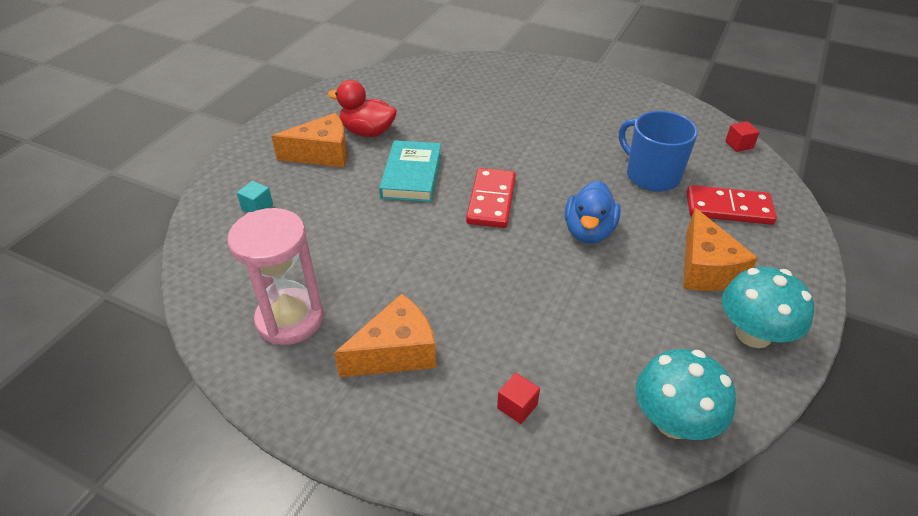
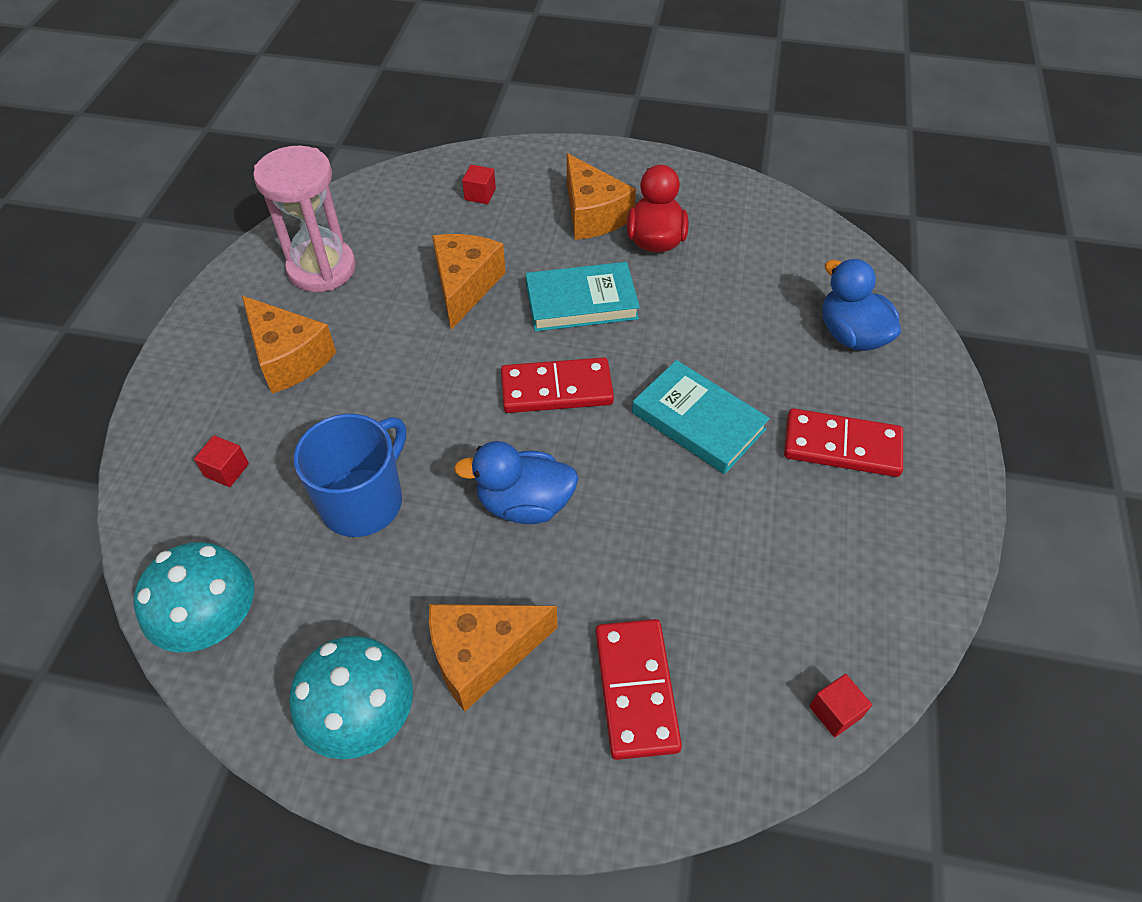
camera: 75 degrees right, 10 degrees up
(257, 207) = (480, 194): turquoise cube -> red cube
(363, 230) = (465, 286): none -> orange cheese
(490, 81) = (851, 335): none -> blue duck
(538, 147) = (698, 421): none -> turquoise book
(571, 103) = (841, 446): none -> red domino
(651, 175) = (684, 573): blue mug -> blue mug (363, 501)

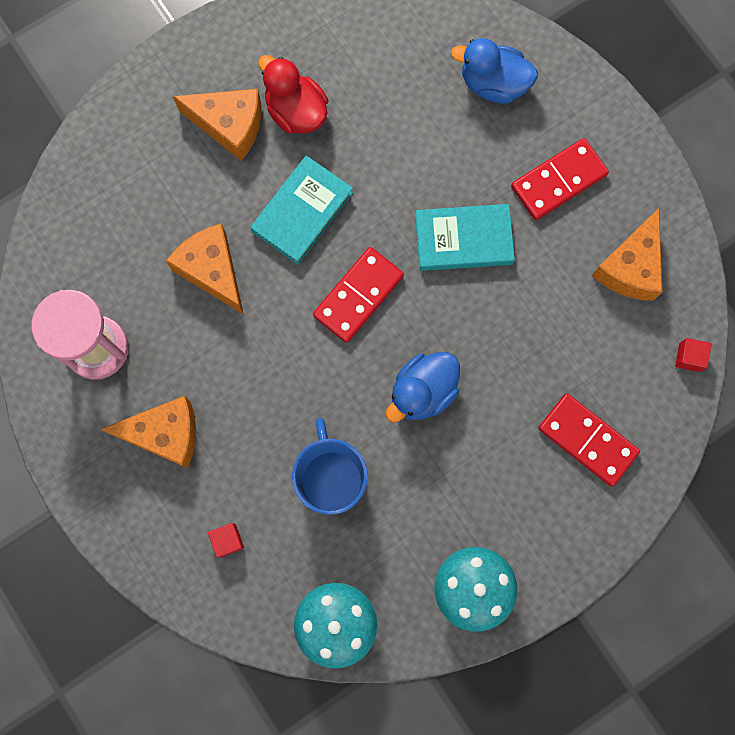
camera: 45 degrees left, 25 degrees up
(480, 194) = (129, 179): red cube -> none
(482, 655) = (495, 499): orange cheese -> orange cheese (630, 267)

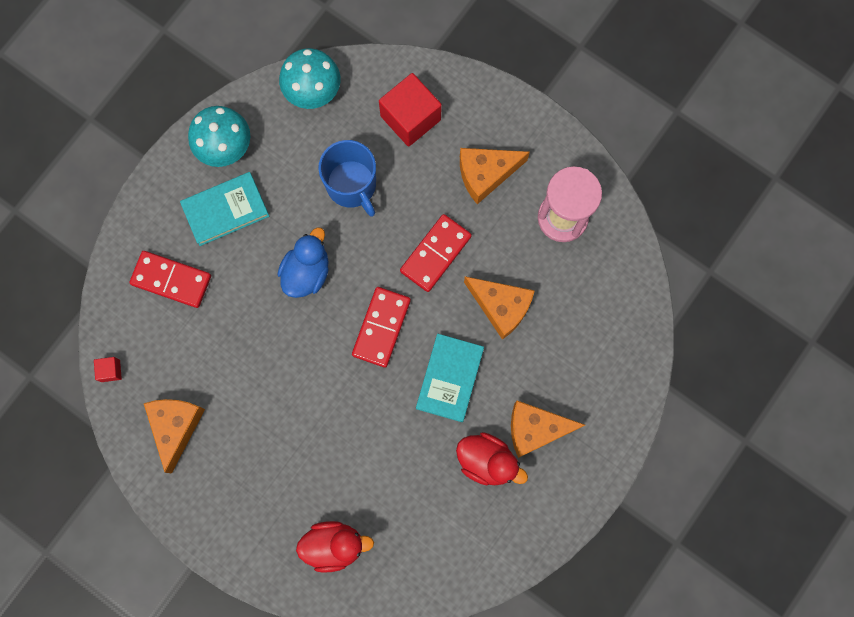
camera: 160 degrees right, 0 degrees up
(227, 540) = (410, 118): red cube -> red cube, size x2.22
(463, 239) = (315, 402): turquoise book -> turquoise book (225, 210)
(493, 83) = (334, 545): blue duck -> red duck
(558, 181) = (254, 478): red domino -> red domino (435, 254)

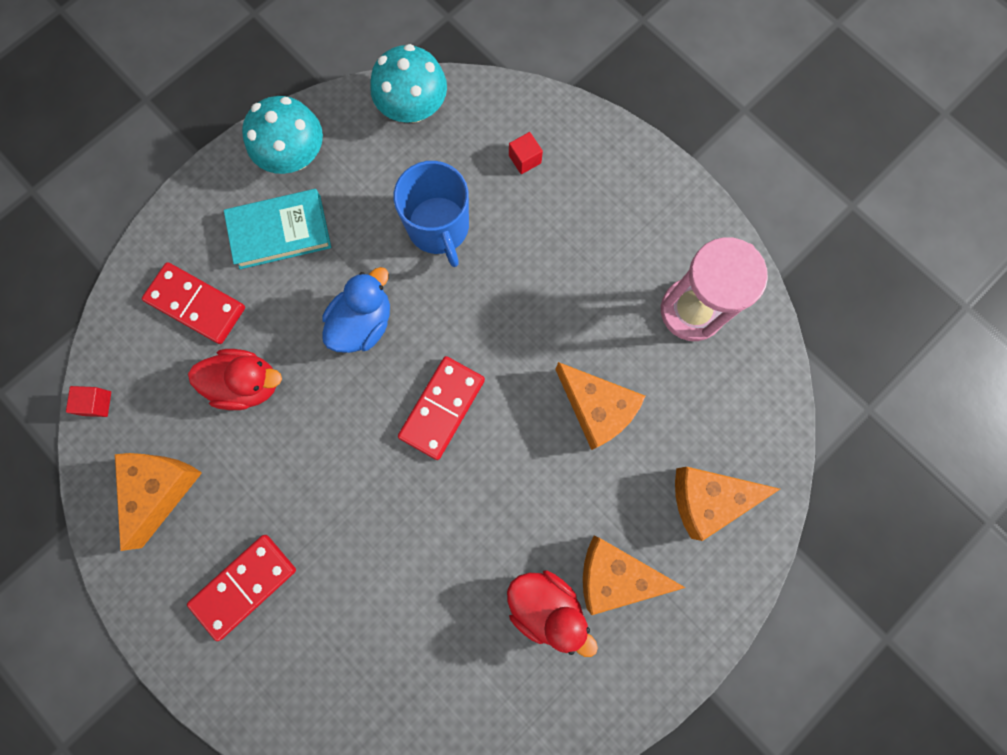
camera: 10 degrees right, 0 degrees up
(334, 545) = (328, 682): red duck -> red duck (247, 384)
(410, 118) = (525, 159): red cube -> red cube, size x0.45
(435, 254) = (526, 328): red domino -> red domino (244, 585)
(449, 378) = (516, 488): turquoise book -> none
(485, 174) = (605, 241): orange cheese -> orange cheese (708, 499)

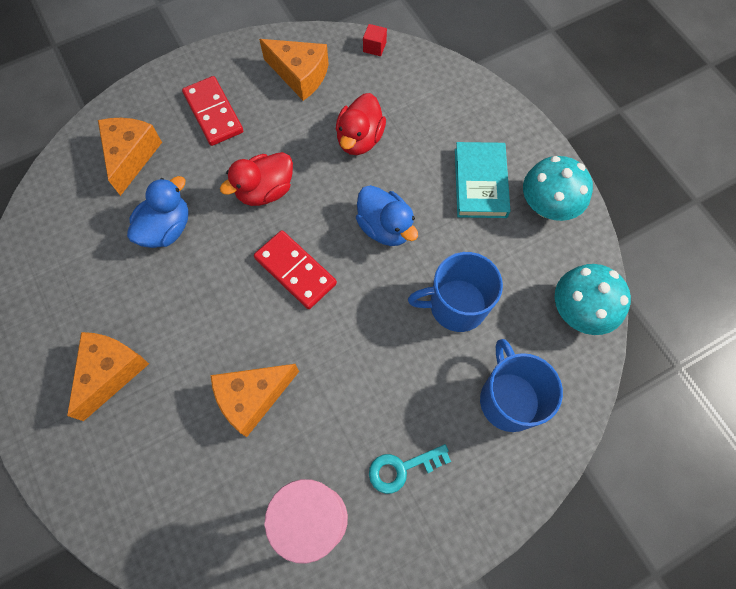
camera: 105 degrees right, 10 degrees down
(196, 305) = (432, 116): red domino -> none
(426, 581) = (167, 228): none -> blue duck
(525, 159) = (508, 399): red cube -> blue mug
(545, 606) = (112, 310): red duck -> red duck (265, 191)
(620, 243) = (402, 468): none -> turquoise key
(708, 499) = (138, 474): orange cheese -> orange cheese (131, 156)

